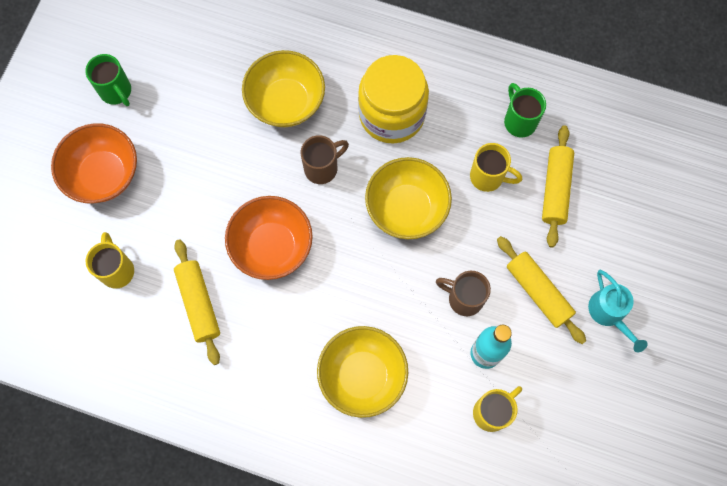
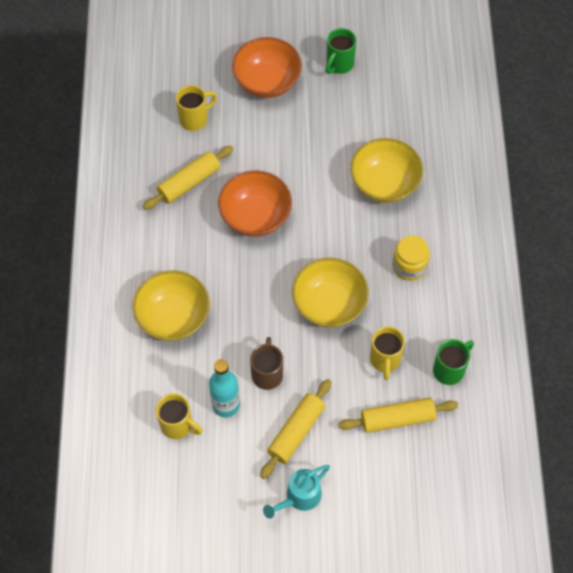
camera: 70 degrees right, 10 degrees down
(322, 168) = (338, 230): brown mug -> none
(392, 114) = (409, 266): yellow jar -> yellow jar, size x0.57

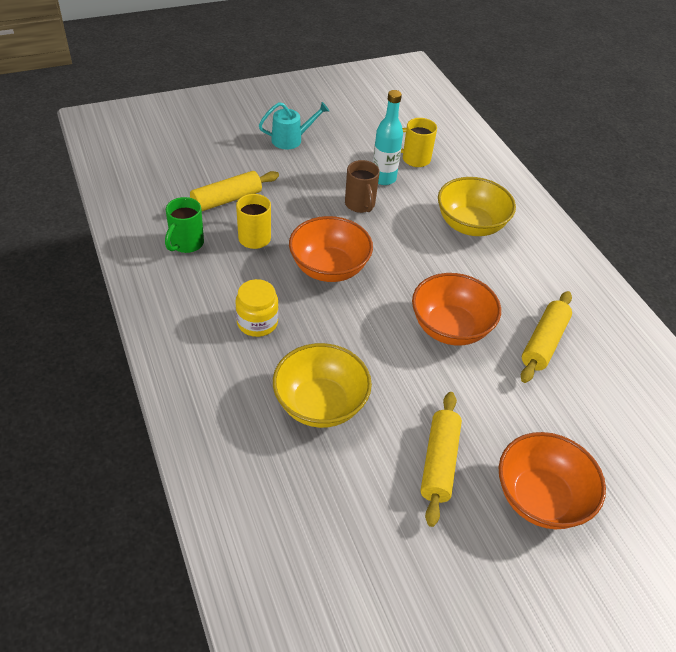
camera: 155 degrees right, 15 degrees down
(194, 119) = (592, 417): yellow mug -> none
(296, 432) = (313, 174): yellow rolling pin -> yellow rolling pin (439, 462)
(299, 497) = (291, 139): turquoise watering can -> turquoise watering can turned 45 degrees clockwise
(329, 304) = (329, 268): yellow bowl -> orange bowl
(339, 64) = (458, 561): green mug -> none

